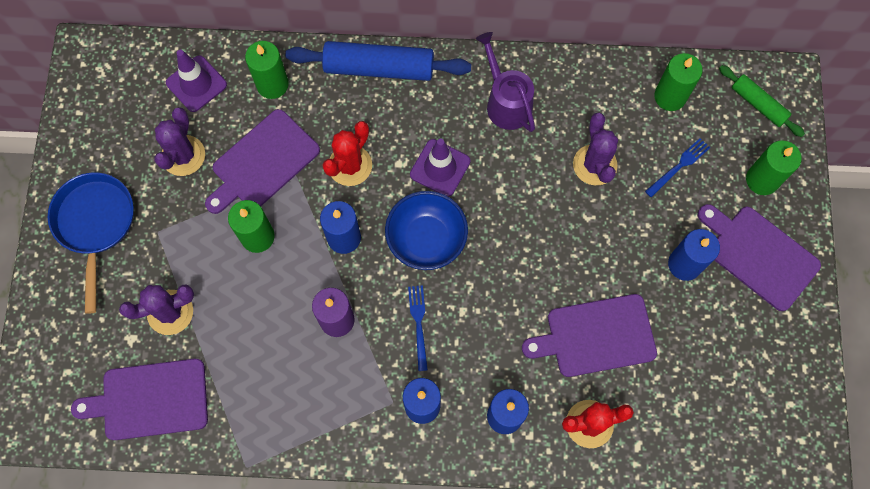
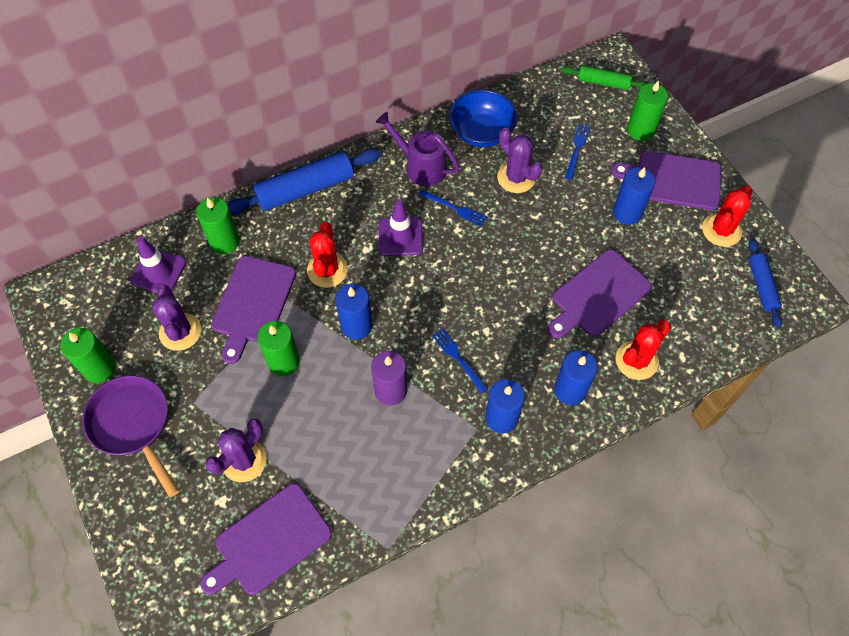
camera: 30 degrees left, 10 degrees down
(95, 224) = (133, 425): blue pan -> purple pan
(426, 239) = (423, 293): blue bowl -> blue bowl (481, 133)
(512, 166) = (455, 208): none -> blue fork
(670, 96) = (538, 106): green candle -> green candle (99, 368)
(772, 337) = (721, 230): none -> red cactus
(772, 420) = (762, 286): none -> blue rolling pin

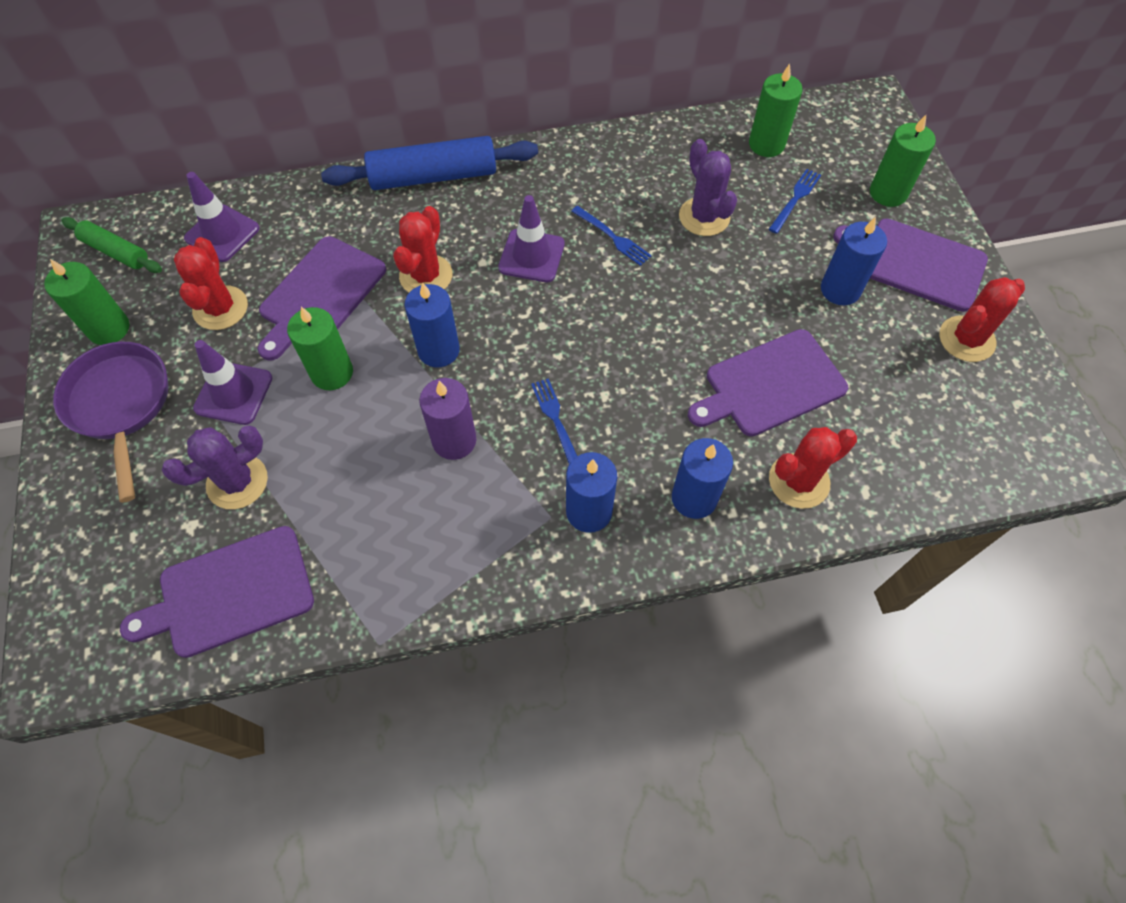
camera: 15 degrees right, 0 degrees up
(180, 332) = (220, 308): purple cactus -> red cactus
(216, 395) = (233, 393): none -> purple traffic cone
(224, 242) = (313, 216): green candle -> green candle (766, 144)
(421, 166) = (585, 179): purple watering can -> none
(481, 133) = (676, 156): blue bowl -> none
(603, 82) = (854, 127): green rolling pin -> green rolling pin (116, 251)
(762, 286) = (1006, 425): blue rolling pin -> none

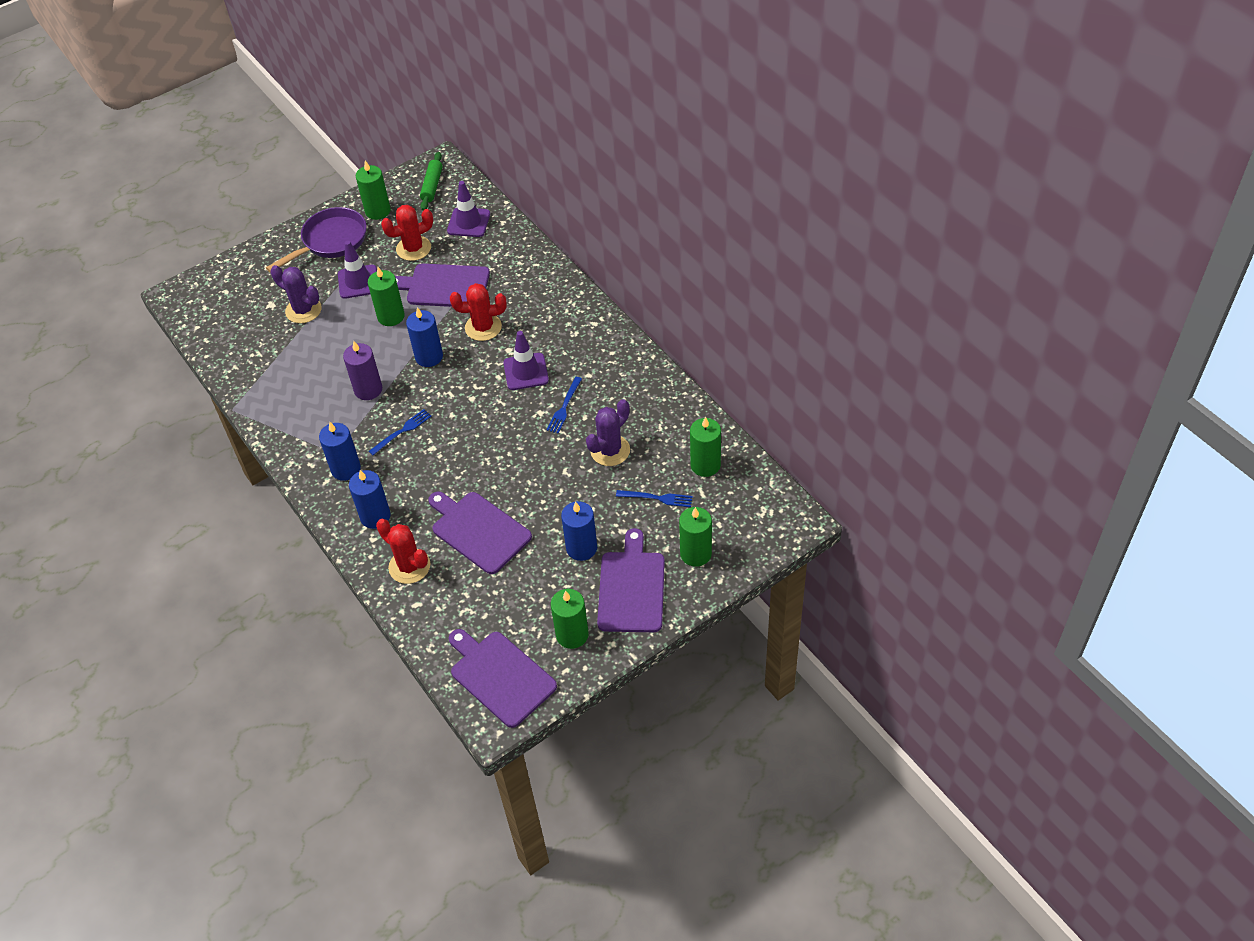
camera: 70 degrees right, 10 degrees down
(229, 593) = (239, 338): purple cutting board -> purple cutting board (500, 676)
(433, 176) = (568, 296): blue rolling pin -> none
(966, 339) = (572, 635): red cactus -> green candle

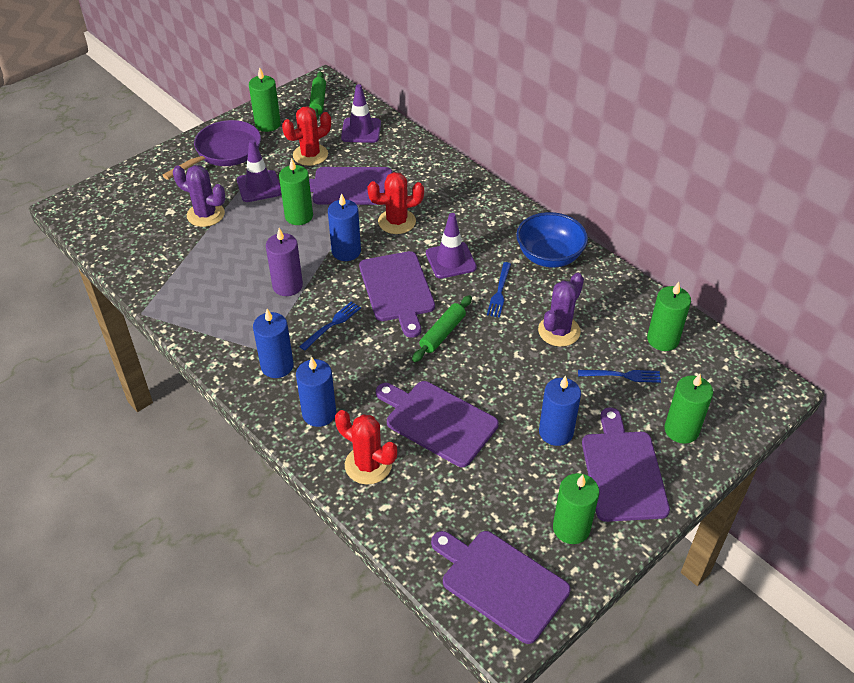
camera: 10 degrees left, 5 degrees down
(469, 399) = (397, 290): none -> purple cutting board
(501, 446) = (442, 333): none -> green rolling pin
(621, 372) = (549, 256): none -> blue bowl

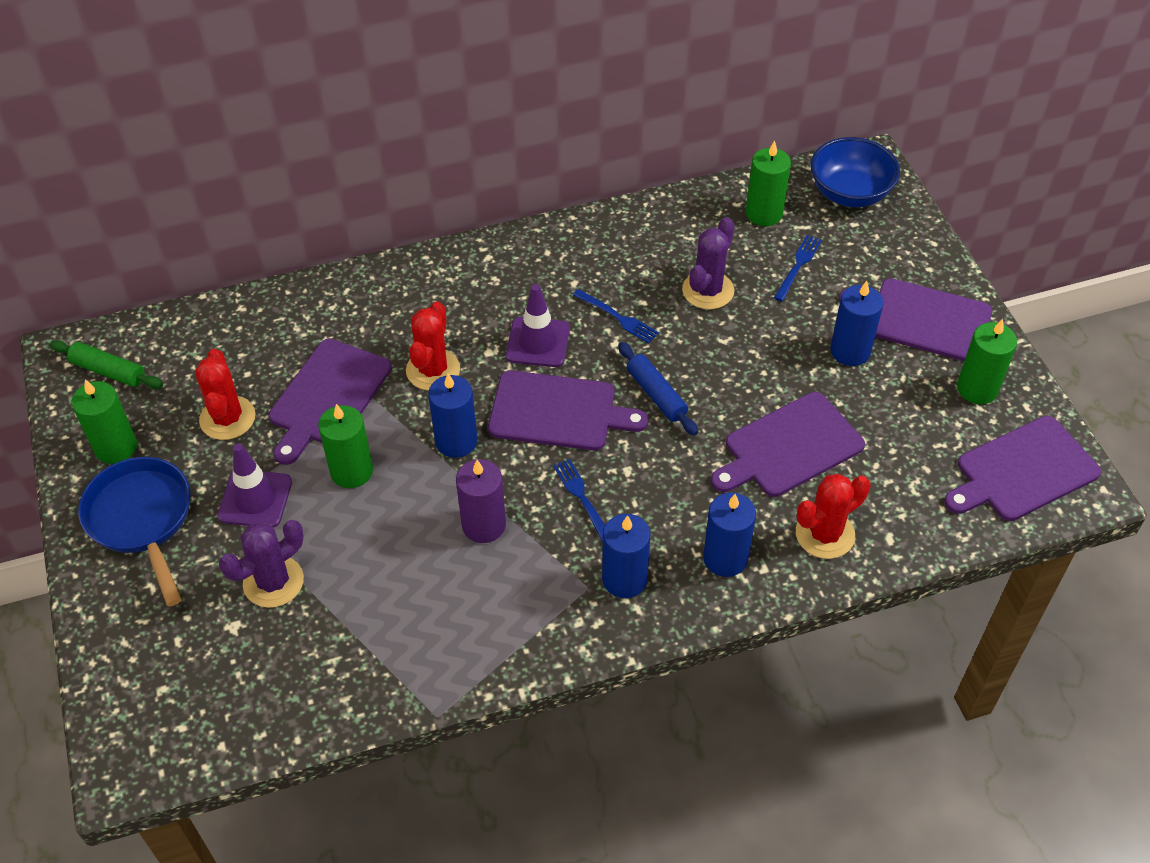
camera: 65 degrees left, 5 degrees up
(224, 152) = (142, 520): purple pan -> blue pan
(361, 130) = (216, 344): purple traffic cone -> none
(442, 333) = (656, 394): green rolling pin -> blue rolling pin
(549, 256) = (585, 251): blue bowl -> blue bowl (849, 193)
(559, 331) = (708, 290): purple cactus -> purple cactus turned 60 degrees clockwise
(681, 430) = (890, 253): green candle -> none

